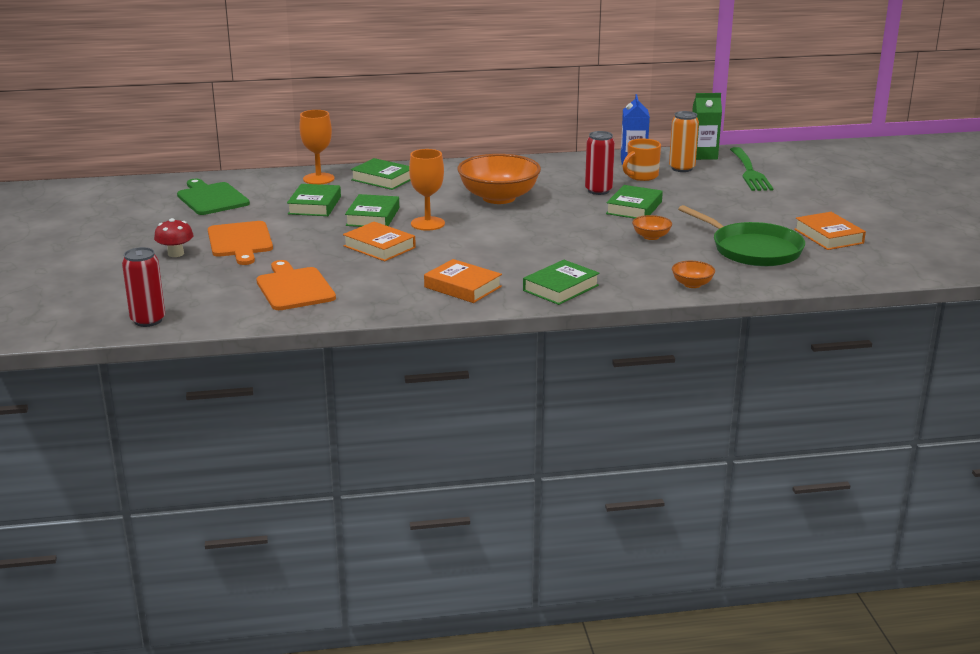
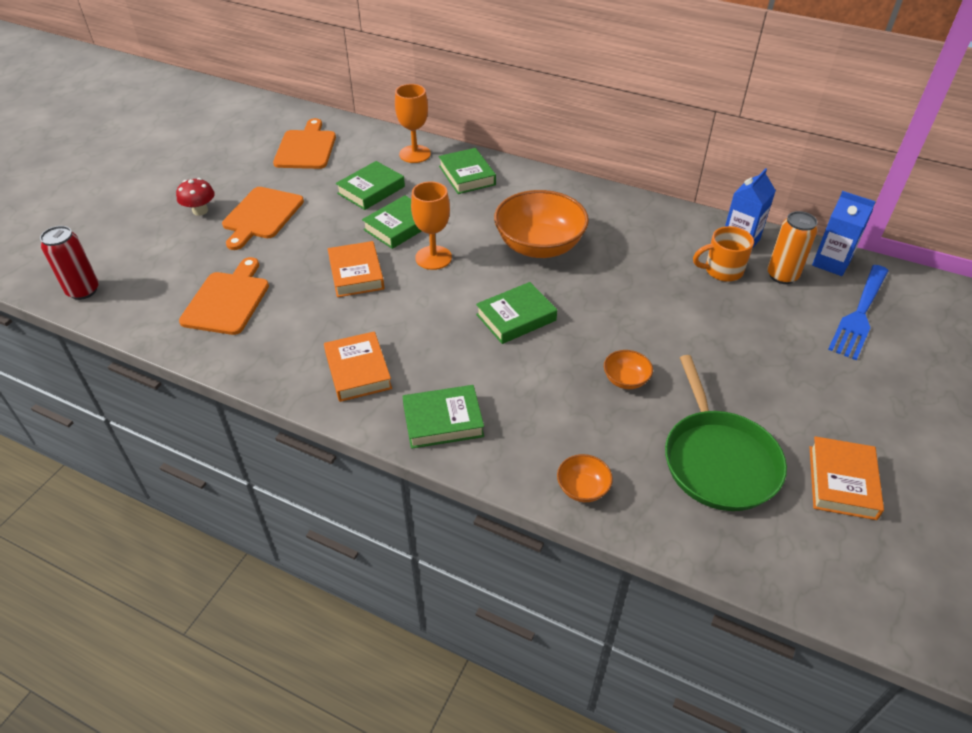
camera: 35 degrees right, 20 degrees up
(211, 198) = (306, 148): green cutting board -> orange cutting board
(598, 191) = (650, 276): red can -> none
(634, 208) = (658, 321): green book -> green book (516, 317)
(703, 155) = (831, 263): green carton -> blue carton
(749, 172) = (859, 314): green fork -> blue fork

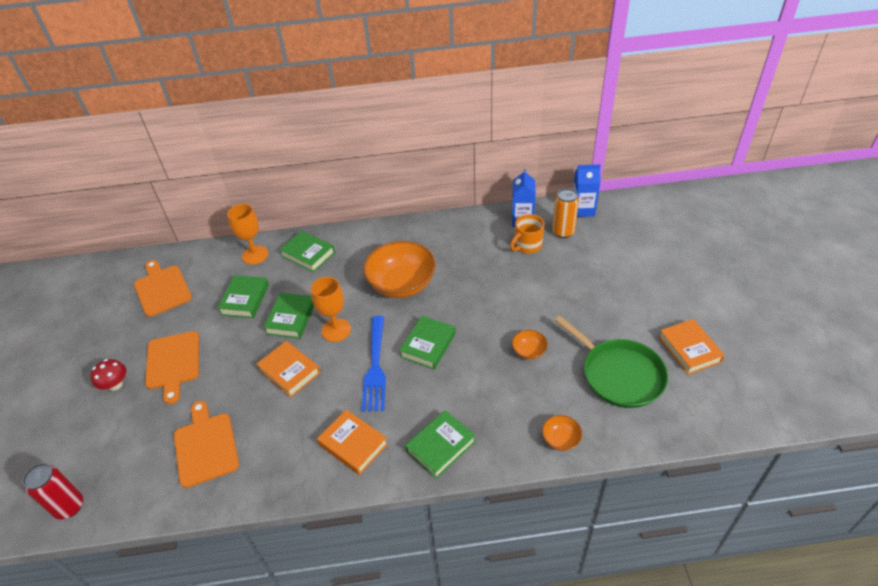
camera: 30 degrees left, 0 degrees up
(859, 314) = (622, 236): blue fork -> blue fork (375, 366)

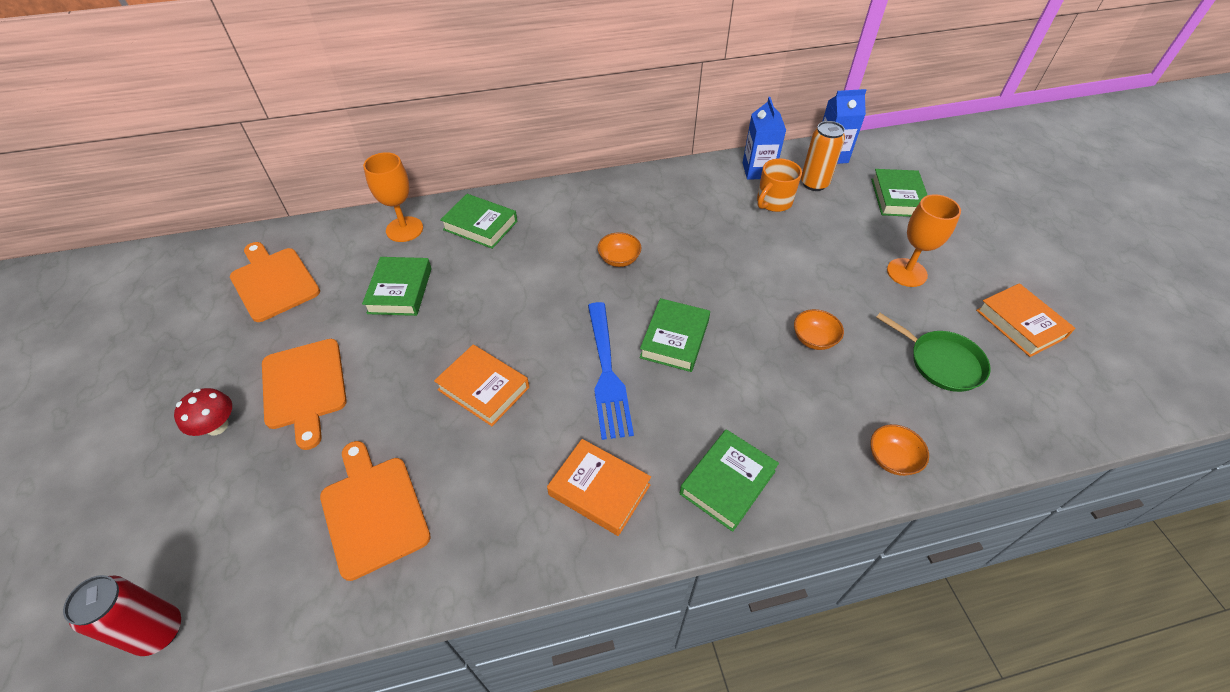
camera: 10 degrees left, 5 degrees up
(291, 318) = (472, 313): green book -> green book (898, 197)
(336, 330) = (540, 326): orange goblet -> orange goblet (906, 272)
(402, 284) = (619, 259): orange bowl -> orange bowl, size x0.45
(619, 374) = (942, 362): green pan -> green pan, size x0.66

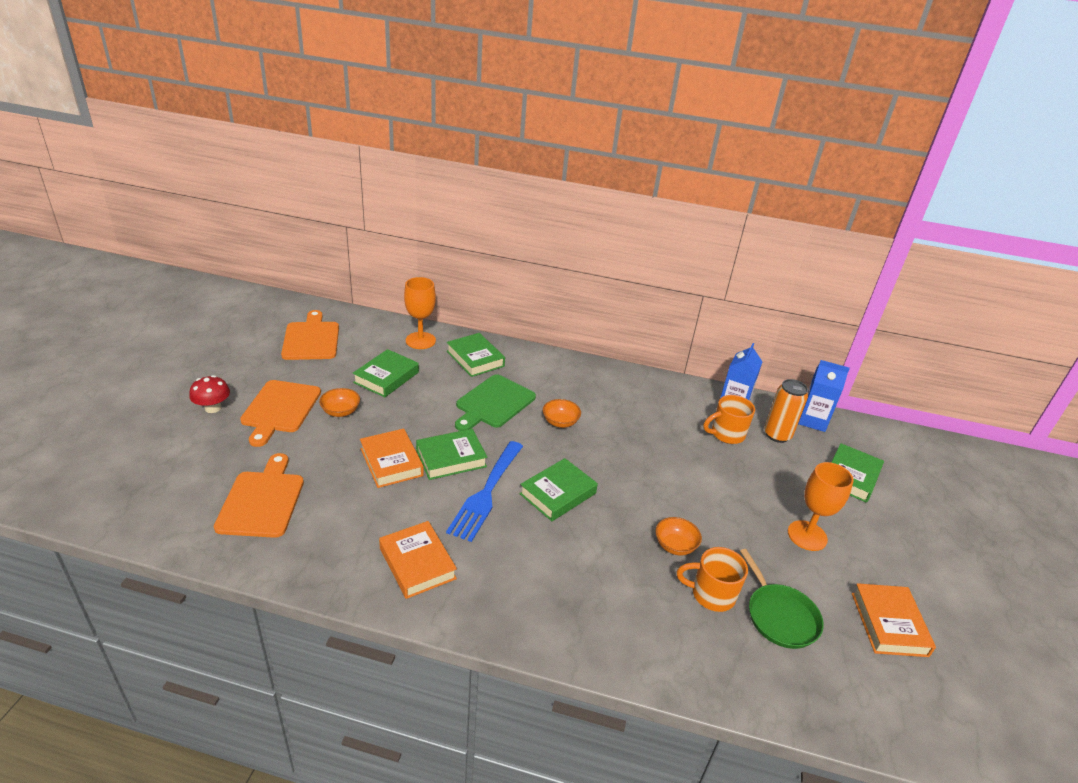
camera: 25 degrees right, 15 degrees down
(159, 631) = (96, 503): red can -> none
(538, 268) = (493, 403): none -> green cutting board
(727, 482) = (516, 607): green book -> green book (451, 458)
(877, 372) = (711, 594): none -> orange mug
(892, 459) = (668, 661): orange bowl -> orange bowl (341, 411)

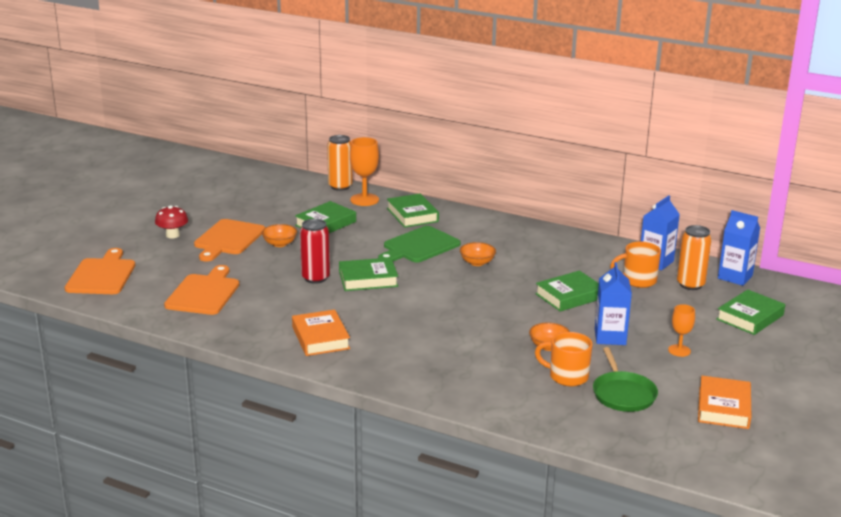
camera: 15 degrees right, 10 degrees down
(311, 339) = (264, 194): orange cutting board -> orange cutting board (102, 275)
(391, 324) = (340, 186): none -> orange can
(391, 462) = (315, 278): orange book -> red can
(486, 492) = (392, 302): blue fork -> none
(558, 494) = (456, 307): green book -> green book (569, 296)
(731, 523) = (610, 337): none -> blue carton
(807, 535) = (679, 350): orange goblet -> orange goblet, size x0.61

